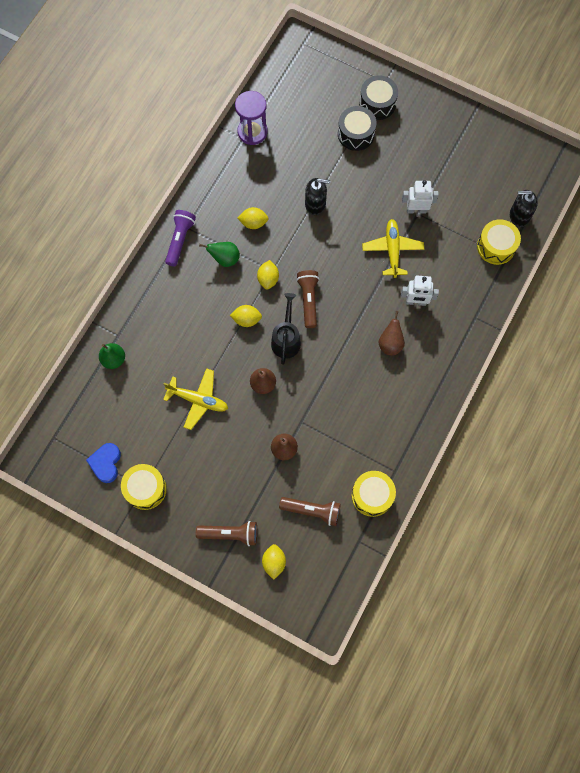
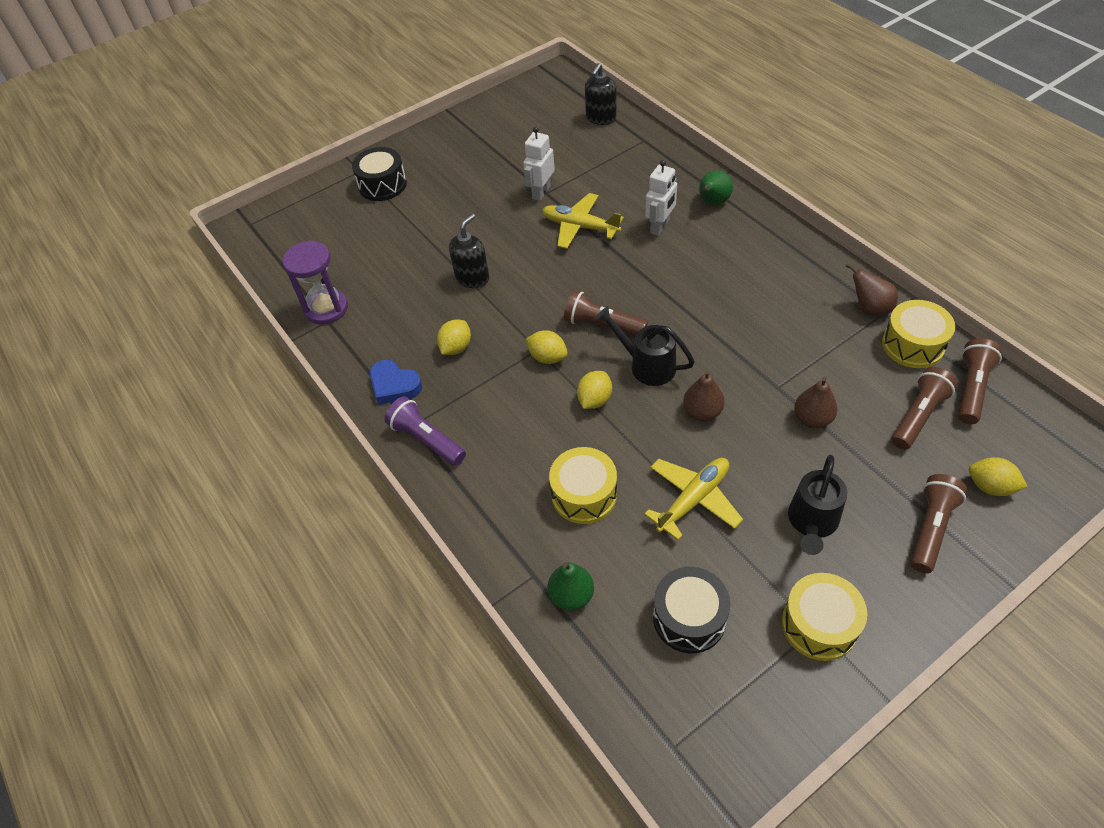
camera: 60 degrees left, 20 degrees down
(106, 463) = (752, 672): blue heart -> blue heart (394, 386)
(208, 468) = (811, 523): none -> black watering can
(225, 259) = (489, 396): green pear -> green pear (713, 202)
(348, 539) = (971, 388): none -> brown flashlight
(356, 134) = (406, 214): black drum -> black drum (689, 618)
(390, 343) = (704, 265): brown pear -> brown pear (869, 309)
(496, 247) = (627, 144): yellow drum -> yellow drum (584, 495)

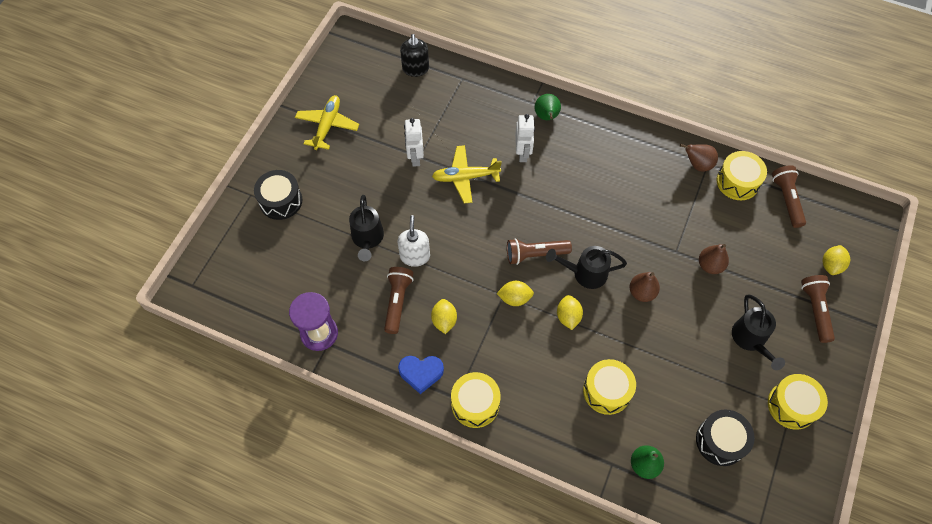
camera: 35 degrees left, 10 degrees up
(427, 440) = (475, 404): purple flashlight -> yellow drum
(437, 246) = (367, 239): none -> black watering can
(472, 278) = (415, 256): black soap dispenser -> white soap dispenser
(693, 499) = (675, 359): yellow plane -> yellow plane (327, 126)
(918, 416) = (768, 234): brown flashlight -> brown flashlight (397, 302)
(990, 486) = (831, 265): yellow lemon -> yellow lemon turned 60 degrees counterclockwise

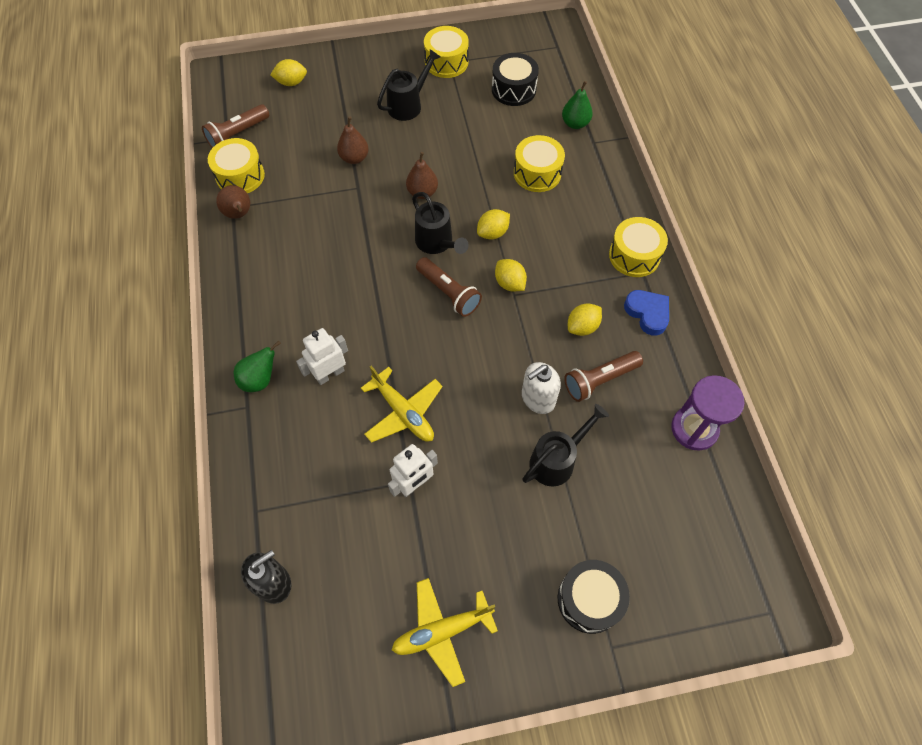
camera: 125 degrees left, 0 degrees up
(815, 310) = (346, 77): brown flashlight -> none

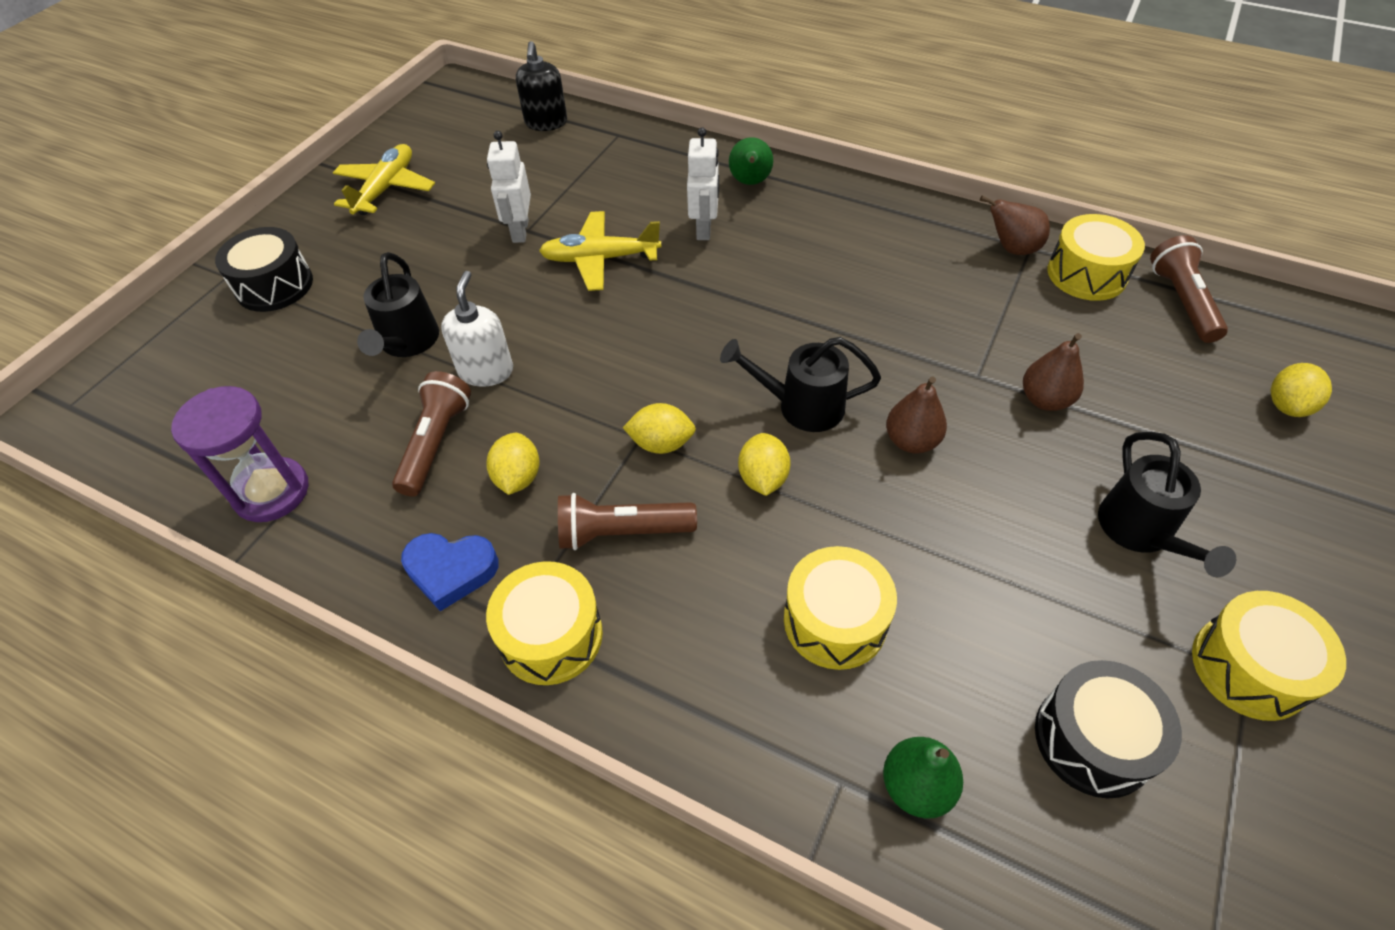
camera: 130 degrees right, 10 degrees down
(448, 293) = (709, 374): brown flashlight -> brown flashlight (622, 532)

